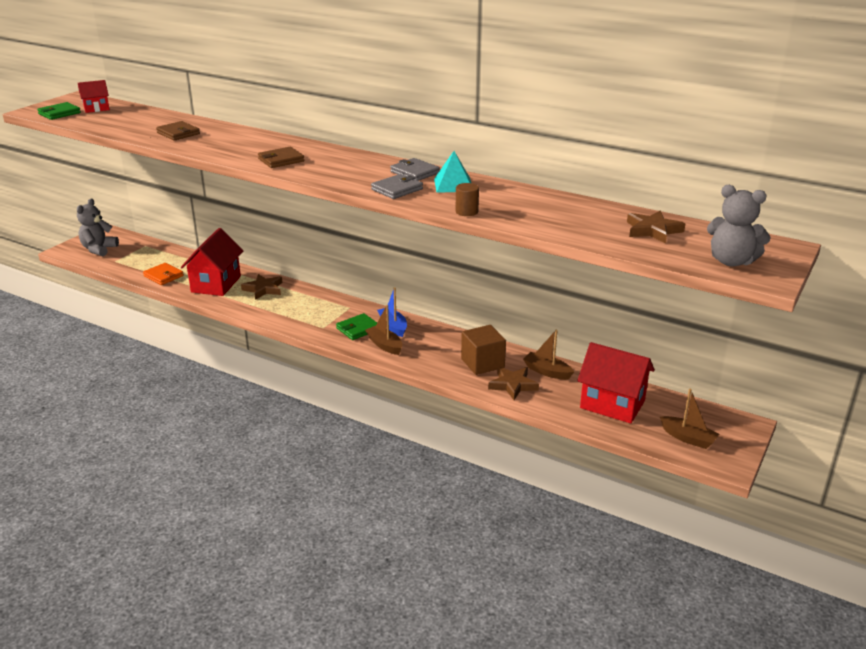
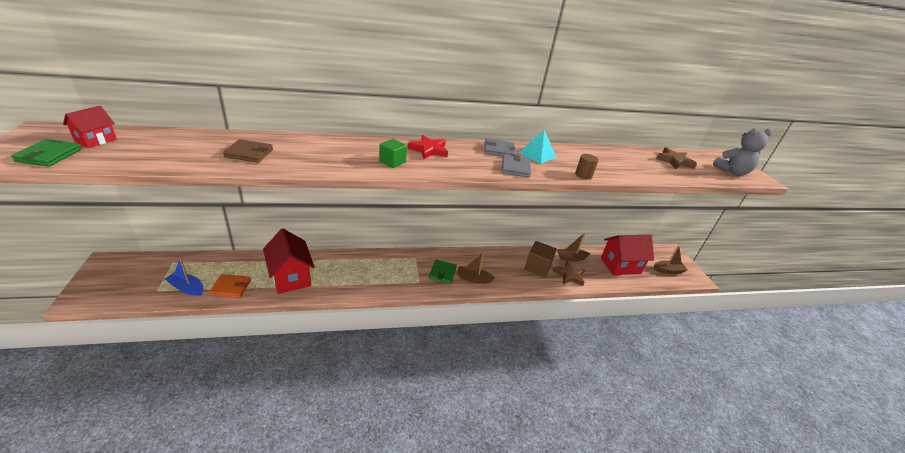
camera: 45 degrees left, 5 degrees up
(99, 249) = (122, 284): grey teddy bear -> none
(263, 289) = (336, 266): brown star -> none
(281, 160) = (392, 161): brown wallet -> green cube
(336, 158) = (429, 150): none -> red star
(393, 326) = (460, 262): blue boat -> blue boat (187, 288)

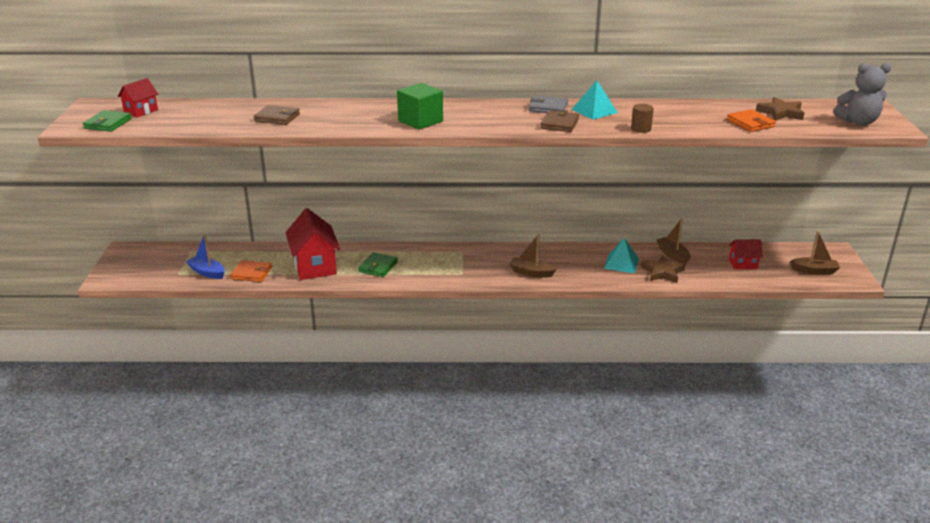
camera: 15 degrees right, 5 degrees down
(392, 161) = (420, 121): green cube -> green cube, size x1.57
(429, 150) = (464, 110): red star -> none
(442, 273) = (493, 266): green wallet -> green wallet (378, 267)
(515, 168) = (559, 124): grey wallet -> brown wallet
(537, 267) = (621, 263): brown cube -> turquoise pyramid
(571, 258) = (673, 255): brown boat -> brown boat turned 60 degrees clockwise
(620, 265) = (743, 264): red house -> red house, size x0.53
(660, 171) = (750, 123): none -> orange wallet

